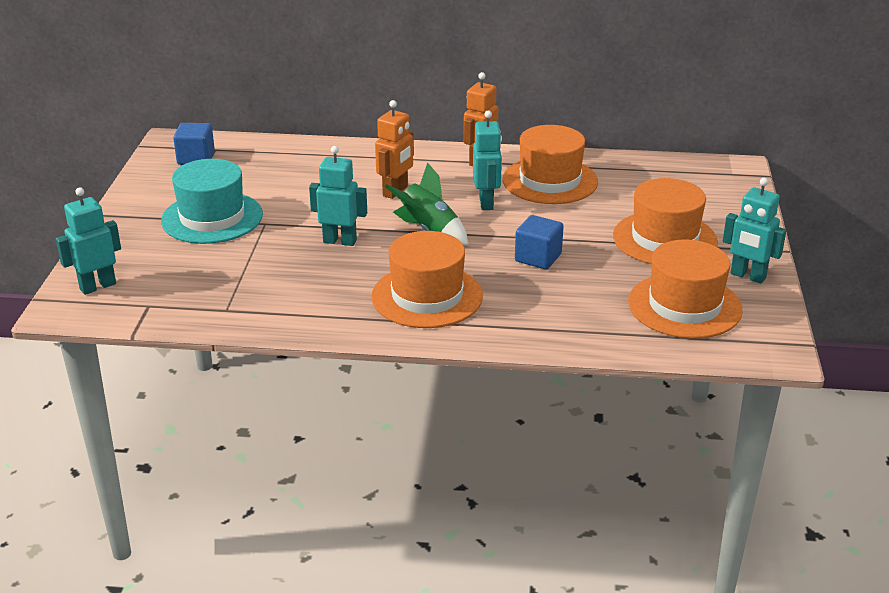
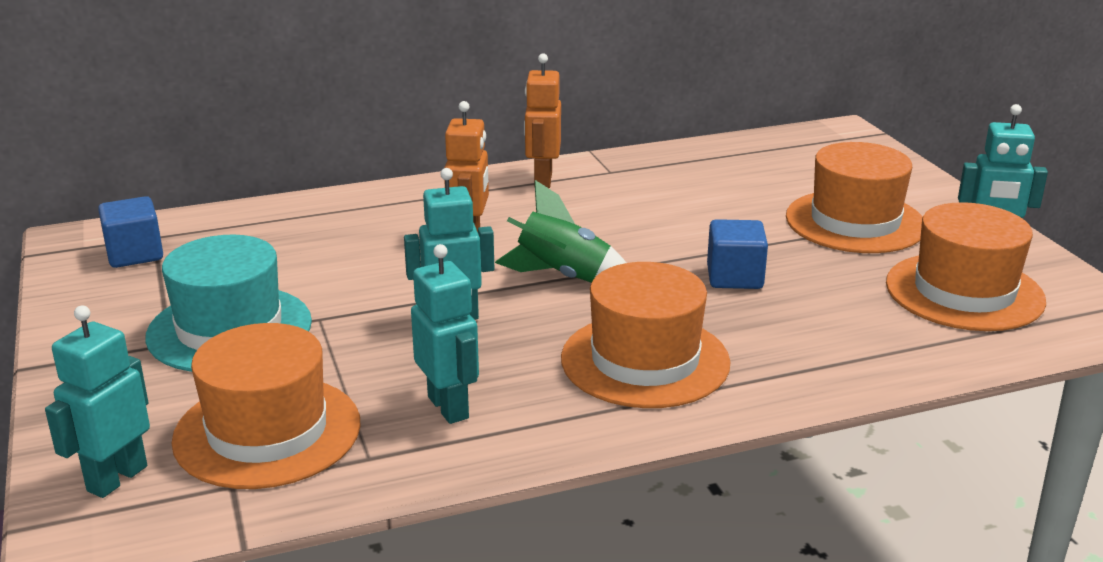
camera: 25 degrees left, 5 degrees down
(486, 203) = (602, 226): turquoise robot -> turquoise robot (449, 407)
(550, 181) = (652, 185): orange hat -> orange hat (267, 432)

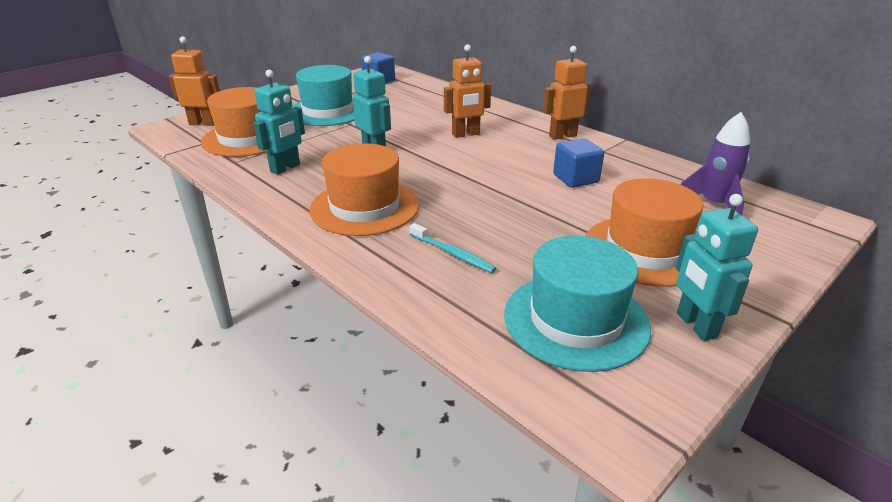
camera: 65 degrees right, 5 degrees up
(116, 478) = (203, 123): turquoise robot -> orange robot
(563, 276) = (445, 166): green rocket -> none
(734, 277) = (497, 216): blue cube -> blue cube (575, 178)
(786, 163) = (713, 205): none -> purple rocket
(806, 325) = (453, 254): none -> turquoise toothbrush
(964, 292) = (576, 320): orange hat -> turquoise hat

